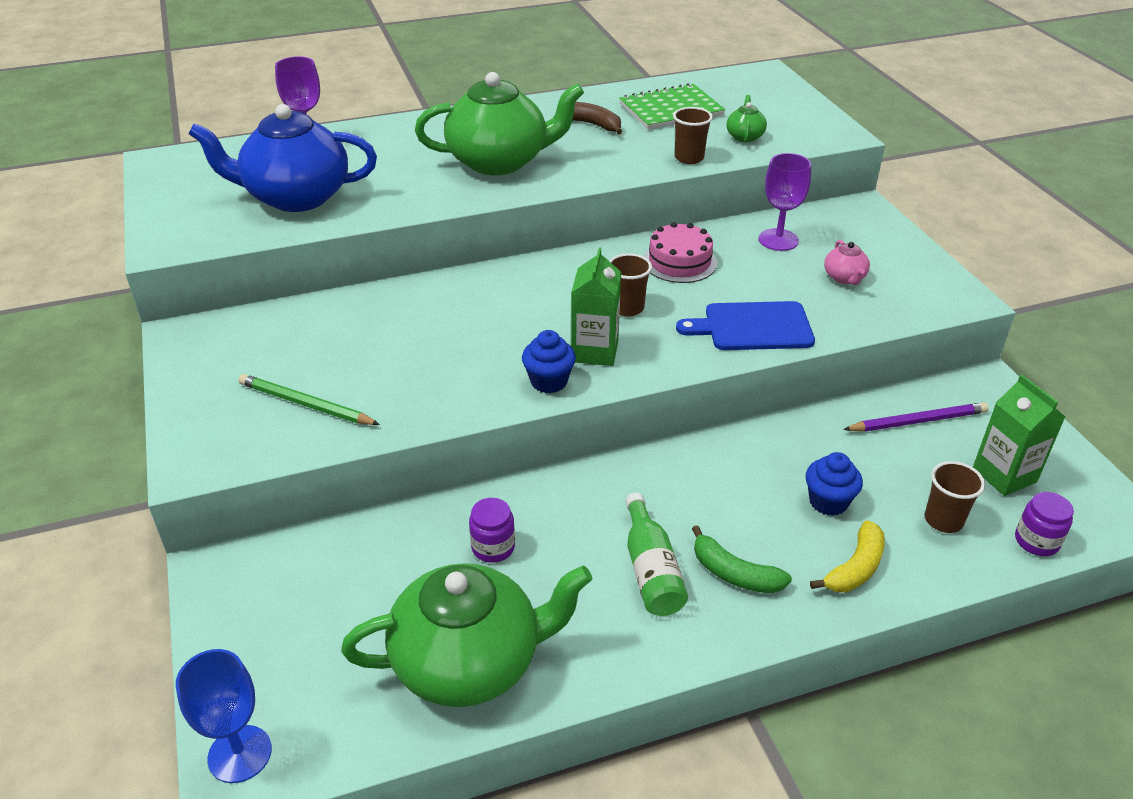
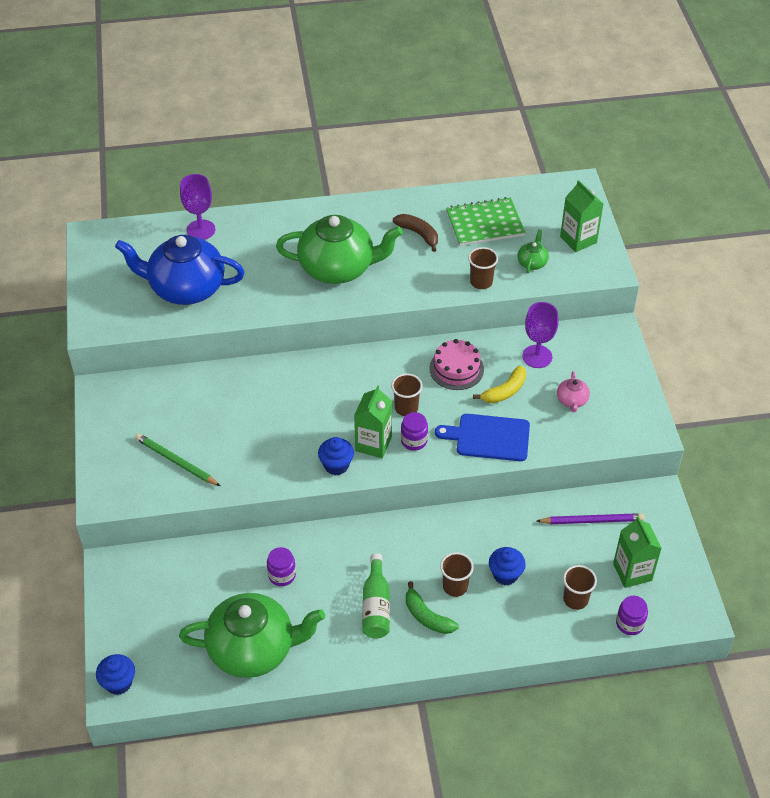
camera: 10 degrees right, 10 degrees up
(240, 754) = (118, 683): blue goblet -> blue cupcake
(651, 342) = (414, 441): none -> purple jar
(761, 527) = (455, 587): none -> brown cup
(790, 113) = (578, 239): none -> green carton
(855, 568) = (504, 624): yellow banana -> yellow banana (504, 391)

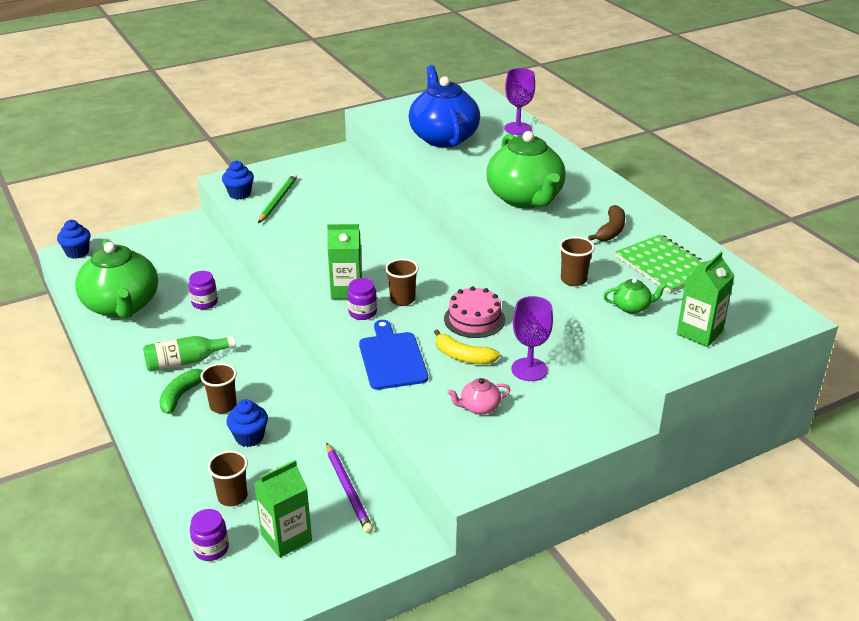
camera: 70 degrees right, 15 degrees down
(336, 465) = (310, 276): blue cupcake -> blue cupcake (239, 194)

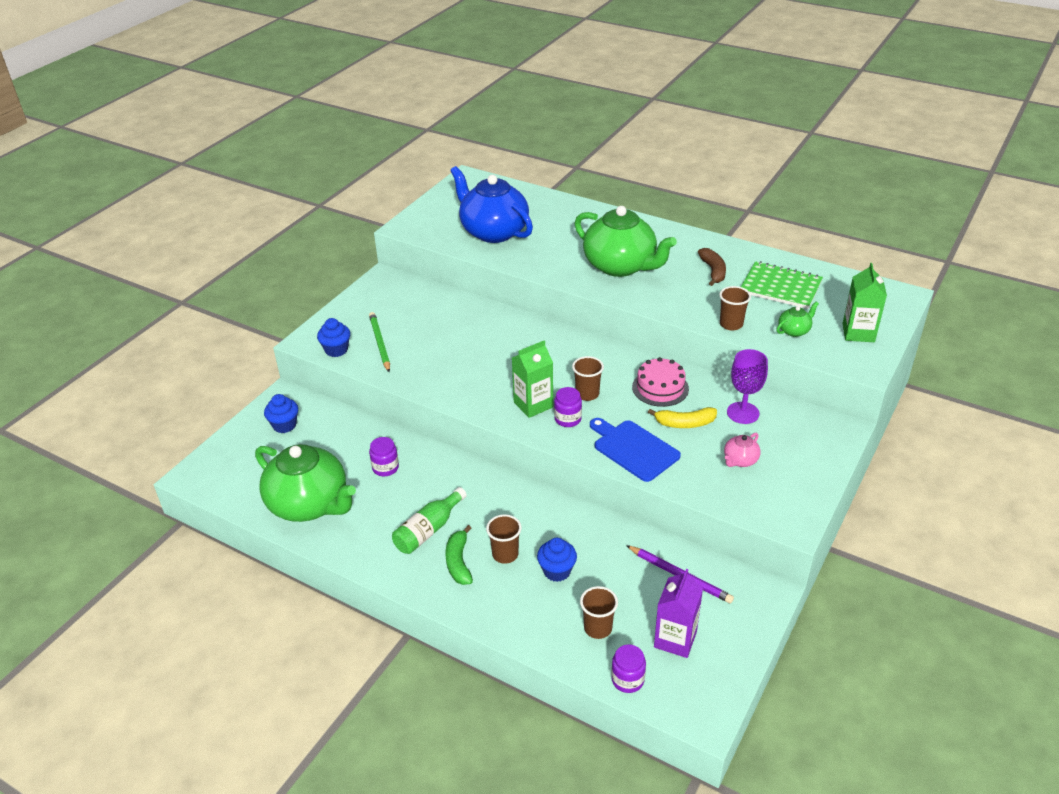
camera: 30 degrees left, 5 degrees up
(77, 252) = (202, 470): blue cupcake -> blue cupcake (284, 425)
(286, 538) = (675, 639): green carton -> purple carton
(517, 128) = (546, 203): purple goblet -> none

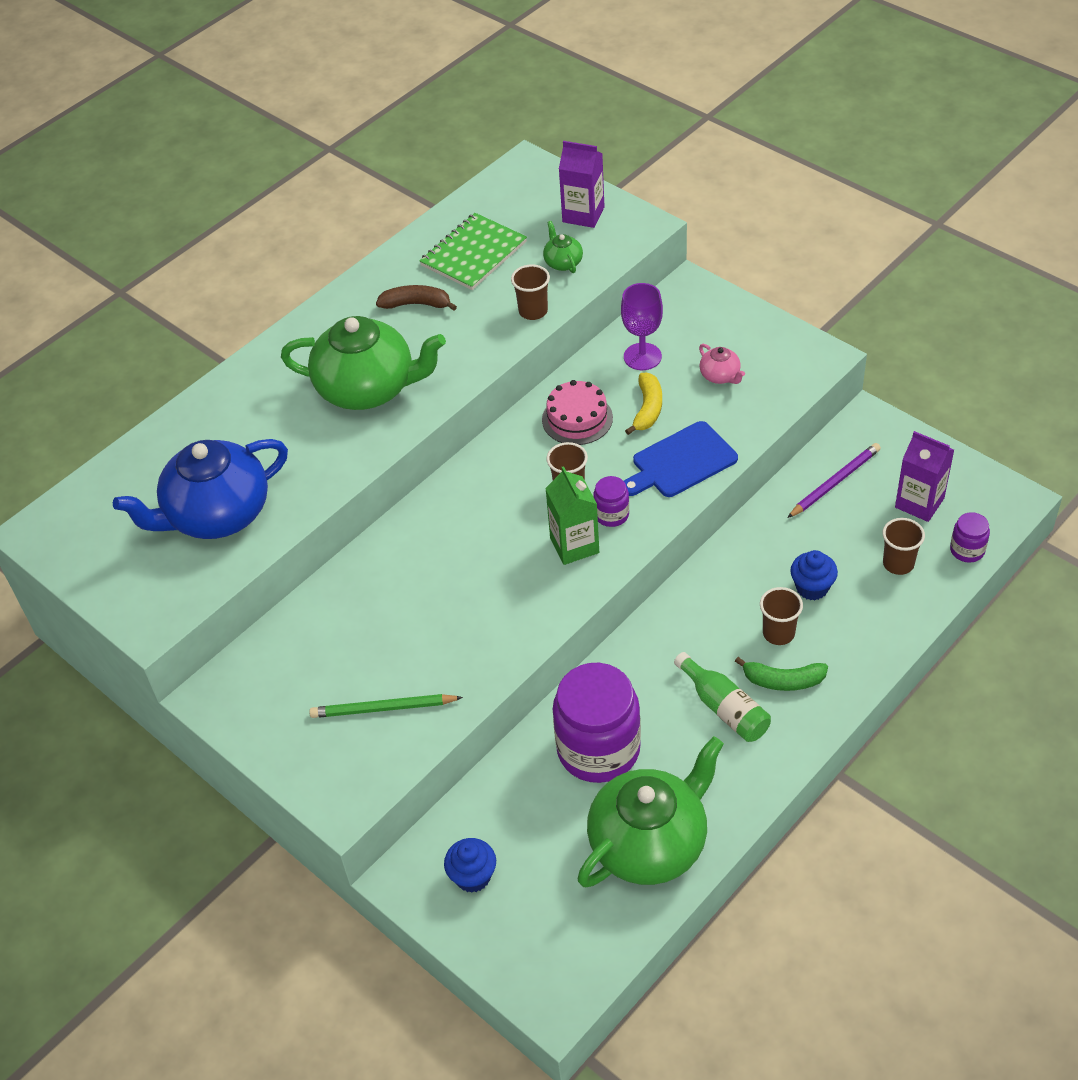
camera: 75 degrees left, 10 degrees up
(336, 350) = (380, 766): blue cupcake -> none
(385, 468) = (598, 749): purple jar -> purple jar, size x2.24
(621, 266) = (368, 388): green teapot -> green teapot turned 45 degrees clockwise
(858, 333) = (583, 214): green carton -> purple carton

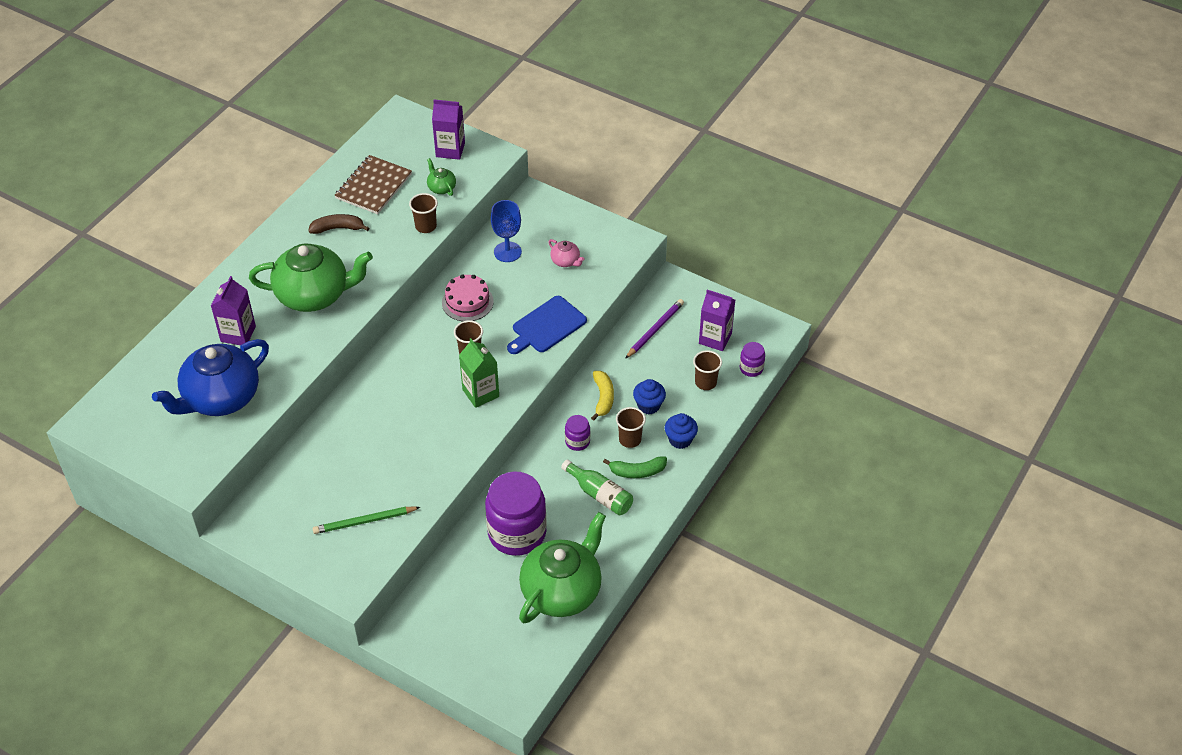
camera: 15 degrees left, 0 degrees up
(258, 431) = (238, 334): none -> purple carton
(473, 876) = (444, 628): blue cupcake -> blue cupcake (680, 440)
(474, 254) = (373, 186): green notebook -> brown notebook
(611, 514) = (503, 369): purple jar -> purple jar (577, 441)
(642, 356) = (507, 252): purple goblet -> blue goblet
(647, 409) = (517, 290): yellow banana -> yellow banana (603, 398)

